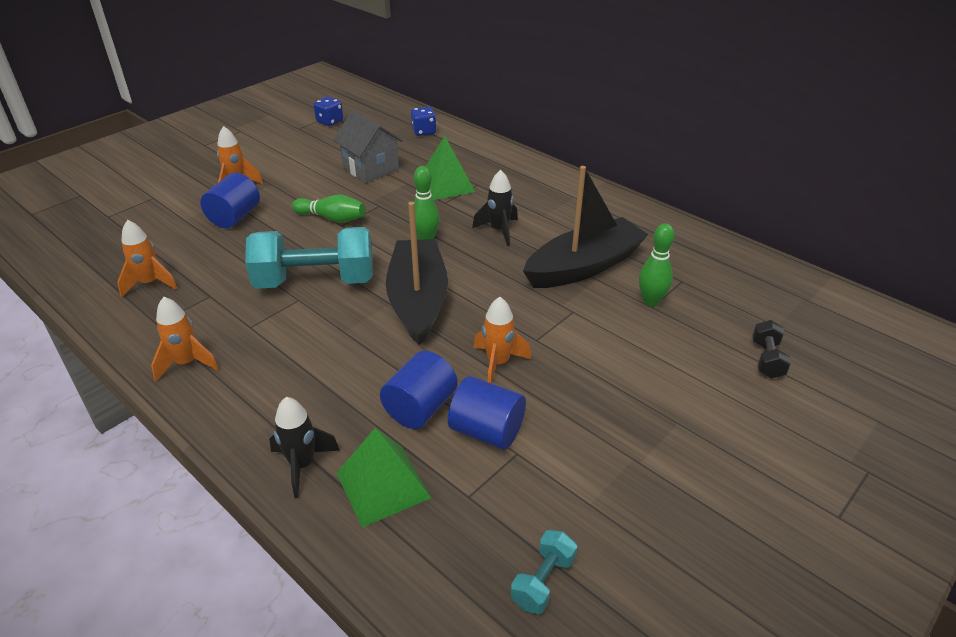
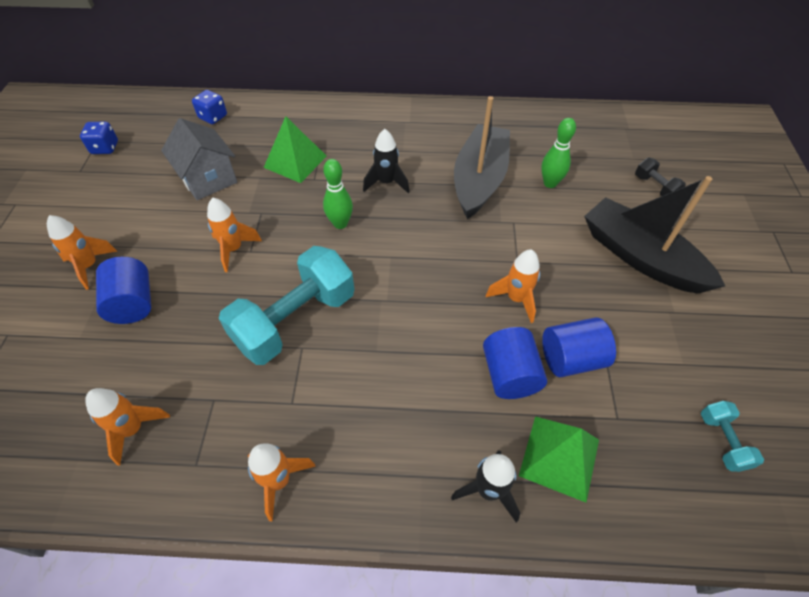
camera: 40 degrees left, 15 degrees up
(332, 218) = (234, 249): green bowling pin -> orange rocket
(370, 169) = (208, 179): grey house -> grey house turned 45 degrees clockwise
(418, 300) = (399, 283): black boat -> black boat (640, 257)

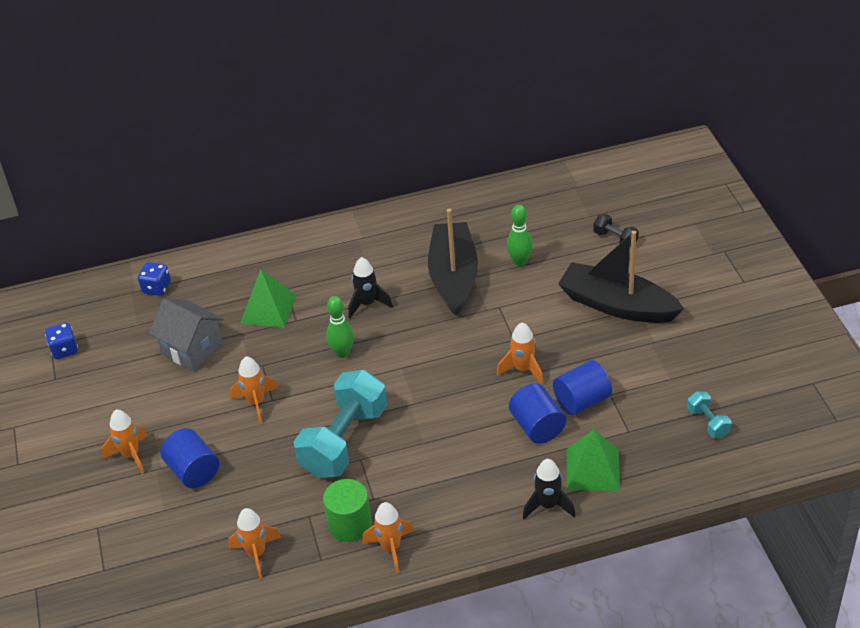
camera: 15 degrees left, 10 degrees down
(250, 428) = (350, 524): none -> green cylinder

